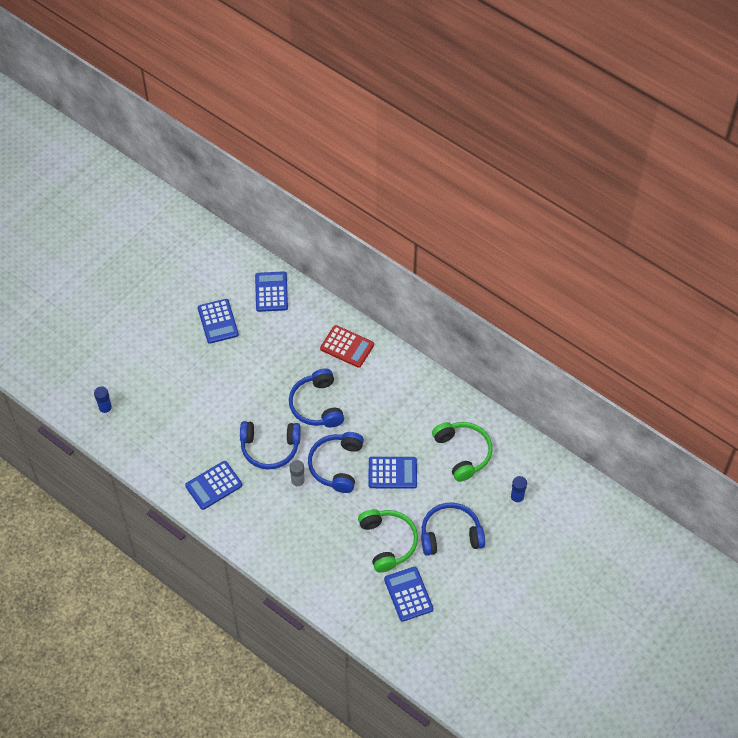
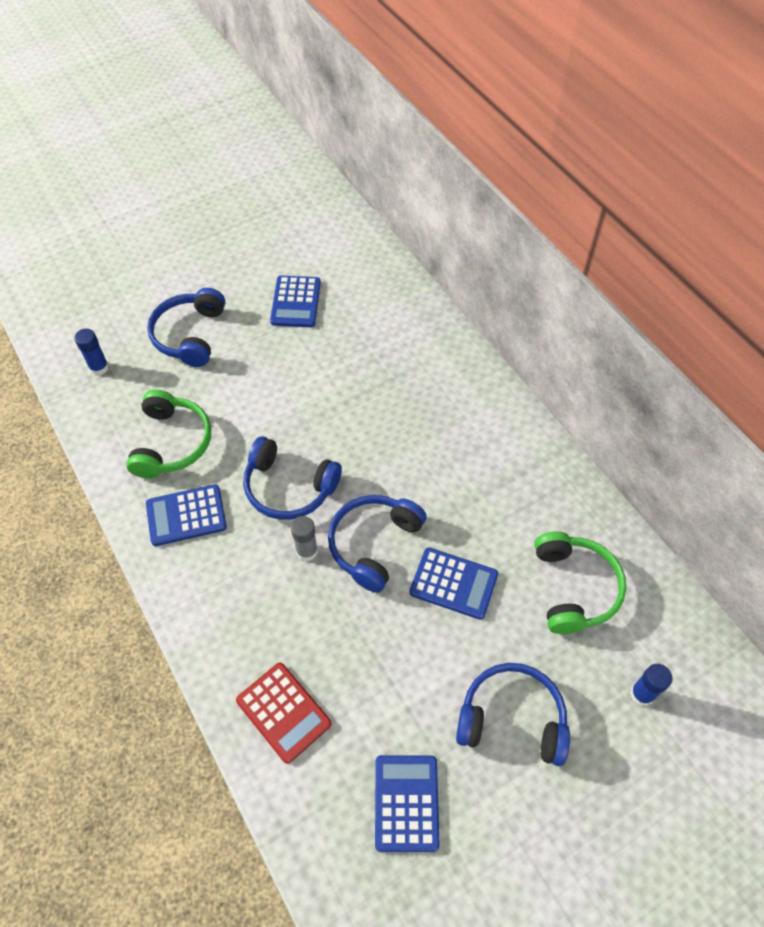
camera: 20 degrees right, 0 degrees up
(271, 292) = (380, 286): blue calculator -> none
(317, 405) = (380, 448): blue headphones -> blue headphones (190, 335)
(347, 347) = (453, 382): red calculator -> red calculator (283, 712)
(388, 542) = (406, 696): green headphones -> green headphones (172, 443)

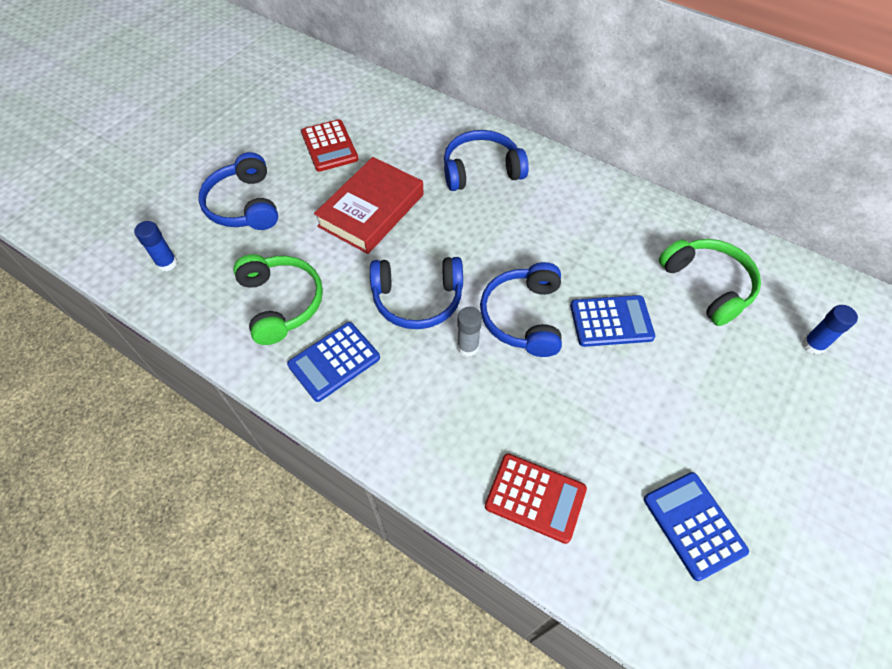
camera: 25 degrees left, 0 degrees up
(296, 302) = (329, 146): blue calculator -> red calculator
(297, 383) = (371, 210): none -> red book
(512, 718) = (730, 410): blue headphones -> blue headphones (481, 170)

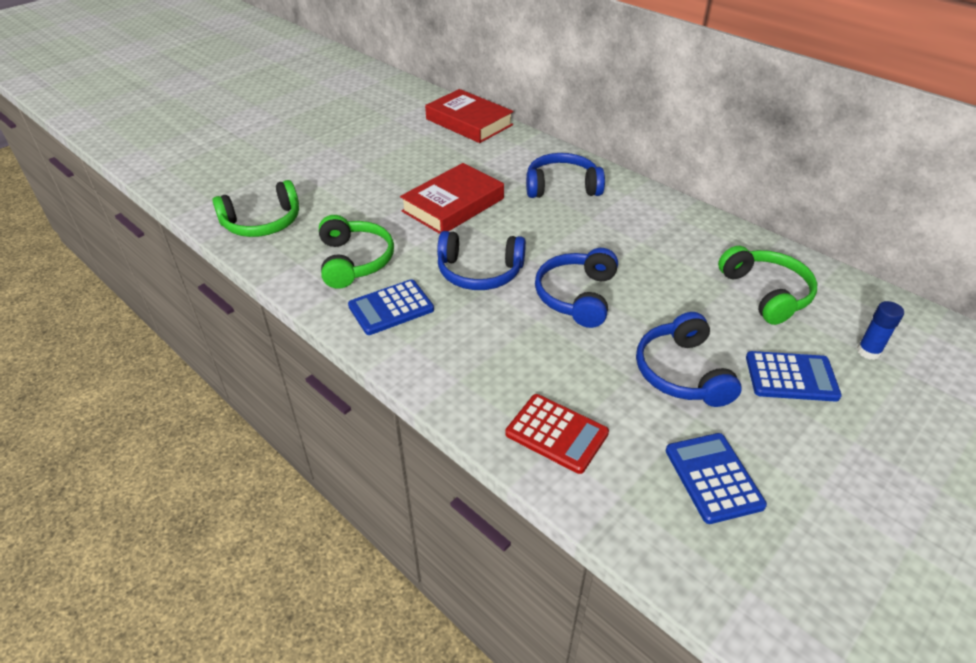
camera: 10 degrees right, 15 degrees down
(167, 263) = (263, 223): blue glue stick -> green headphones
(244, 205) = (340, 190): blue headphones -> blue headphones (681, 372)
(329, 146) = (427, 157): red calculator -> none
(365, 90) = (469, 122): none -> red book
(468, 347) = (518, 312): grey glue stick -> none
(611, 321) = (662, 309): blue calculator -> blue calculator (791, 377)

